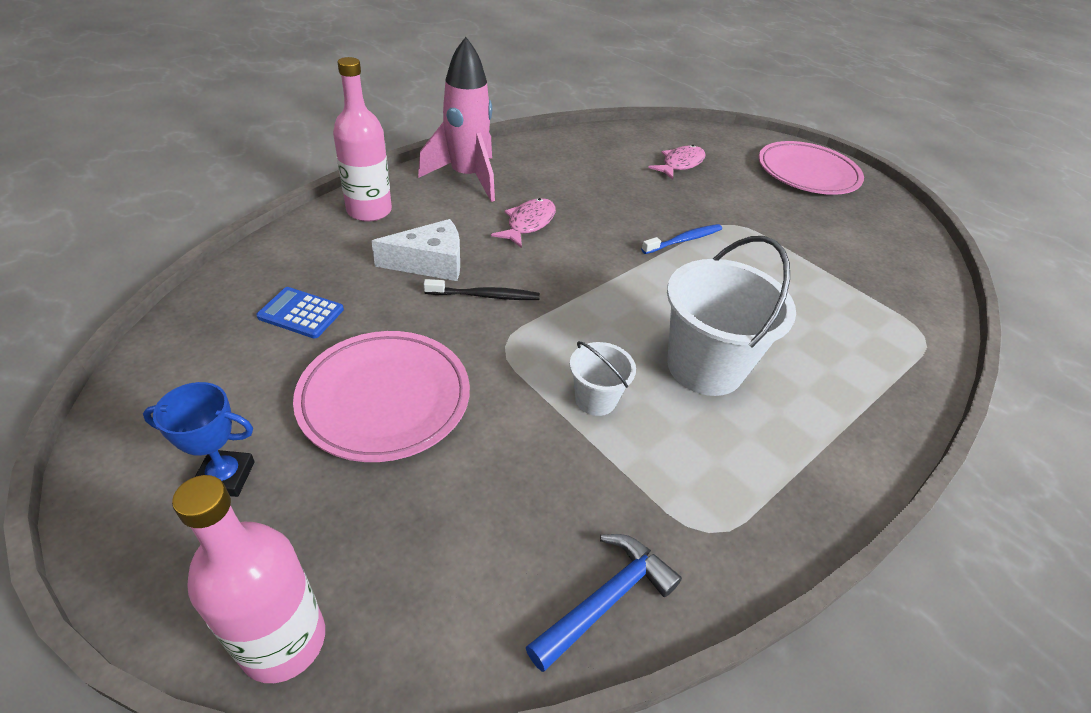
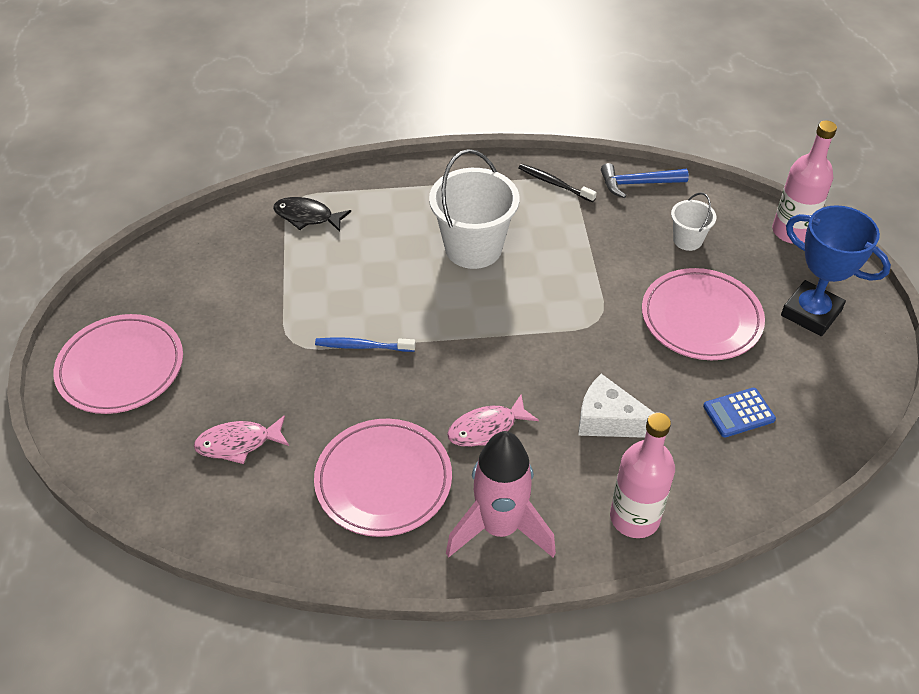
camera: 140 degrees left, 5 degrees up
(225, 477) = (811, 313): blue trophy -> blue trophy, size x1.70
(301, 313) = (738, 413): blue calculator -> blue calculator turned 105 degrees clockwise
(485, 296) = (584, 366): black toothbrush -> black toothbrush (554, 183)
(569, 176) = (383, 481): none -> pink plate
(595, 399) = (565, 261): white bucket -> white bucket (687, 240)
(887, 324) = (307, 217): none -> black fish

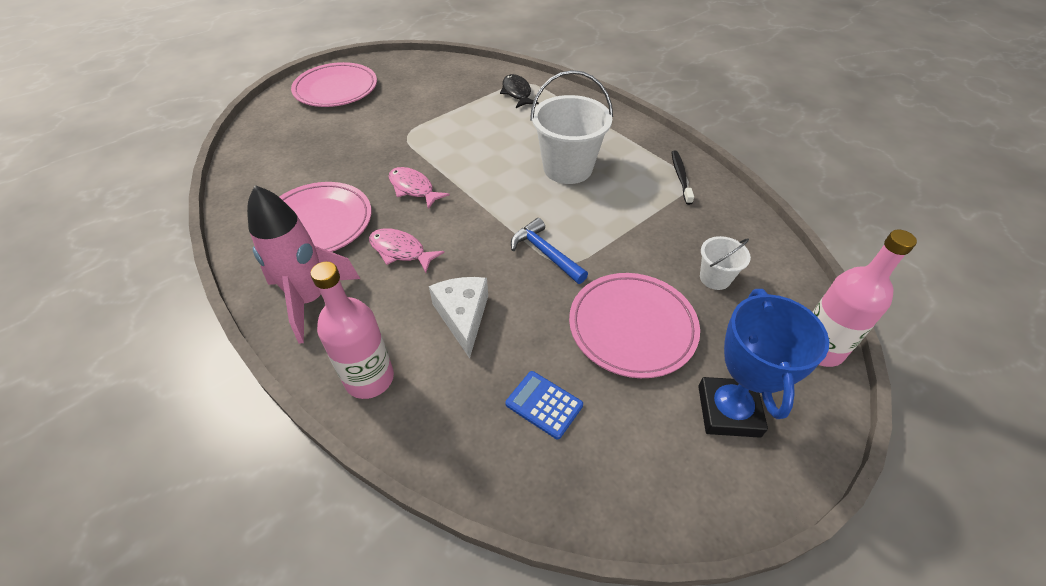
camera: 55 degrees right, 0 degrees up
(238, 443) = (309, 152): pink fish -> pink fish (413, 188)
(362, 346) = (428, 162): blue toothbrush -> none
(638, 183) = (741, 220): blue hammer -> blue hammer (545, 253)

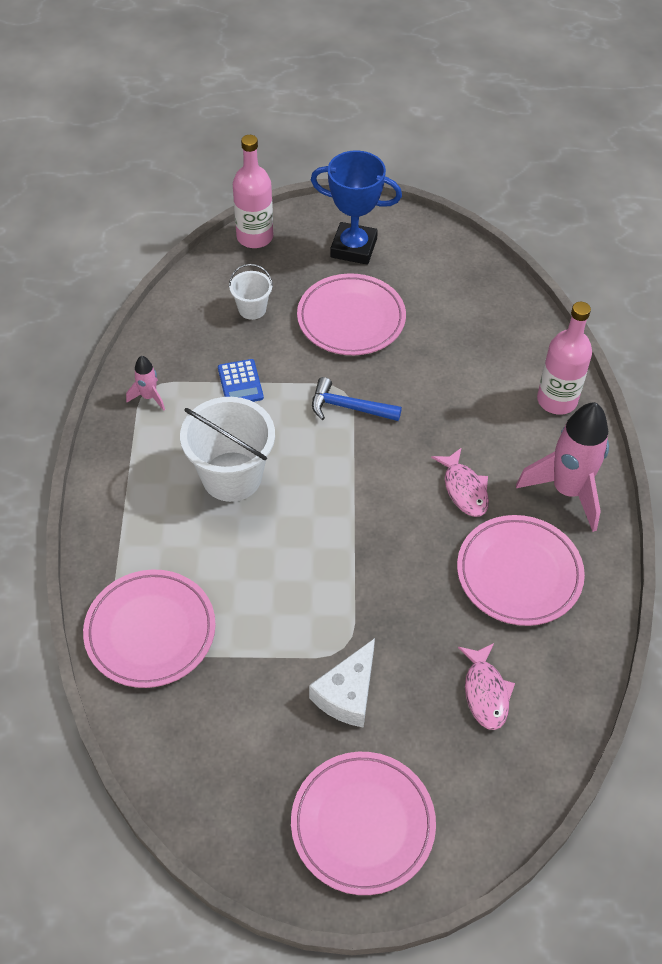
camera: 140 degrees left, 5 degrees up
(413, 188) = (399, 555): pink fish -> pink fish (485, 692)
(463, 316) = (459, 400): white cheese -> white cheese (347, 693)
(517, 93) = (150, 631): black fish -> pink plate
(544, 404) = (456, 316): blue calculator -> blue calculator (240, 383)
(545, 253) = (349, 407): blue hammer -> blue hammer turned 105 degrees clockwise
(680, 177) = (149, 397): black toothbrush -> pink rocket
(728, 411) = (353, 248): blue trophy -> blue trophy turned 60 degrees clockwise

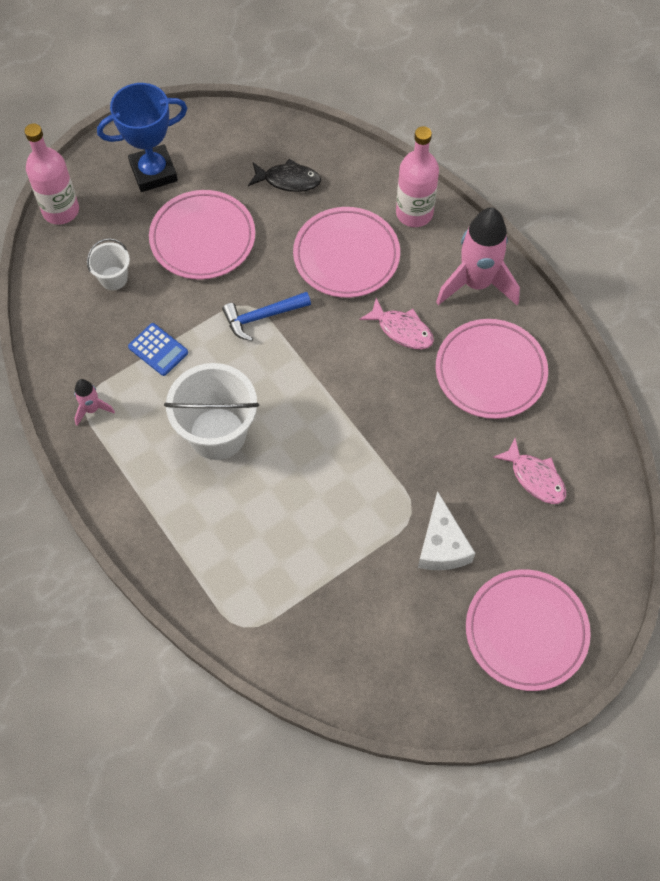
camera: 35 degrees left, 10 degrees up
(150, 631) = (259, 599): pink plate -> pink plate (346, 256)
(463, 313) = (288, 180): none -> black fish

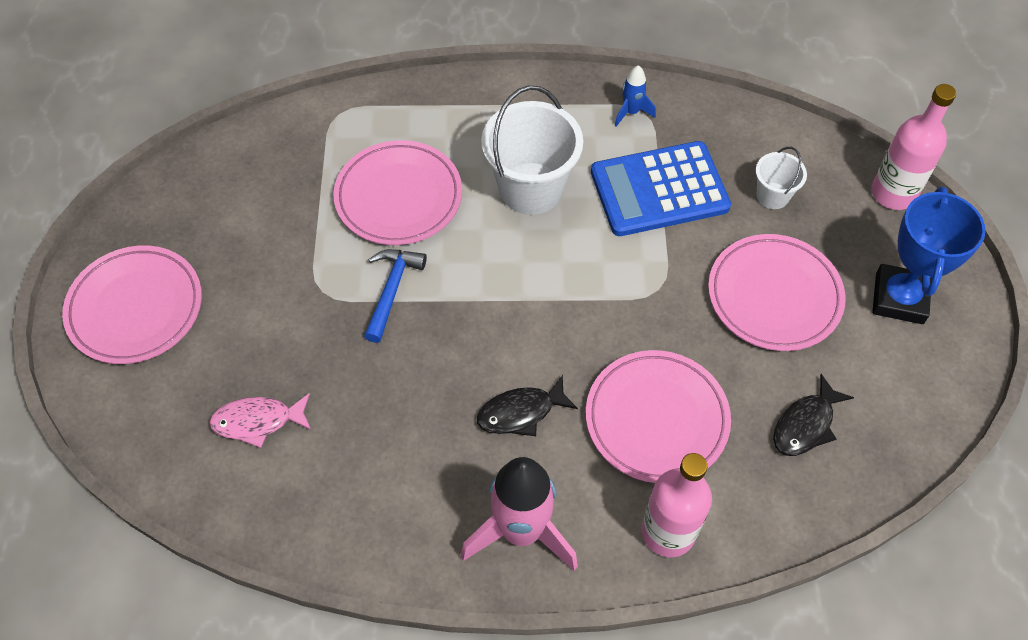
camera: 125 degrees right, 5 degrees down
(92, 409) = (631, 112): pink rocket -> blue rocket
(158, 350) = (659, 189): blue calculator -> blue calculator, size x2.08
(262, 317) = (634, 294): blue hammer -> blue hammer (392, 290)
(402, 330) = (521, 412): pink fish -> black fish
(441, 545) = (270, 295): white cheese -> none
(490, 371) = (403, 465): pink plate -> pink plate (398, 197)

